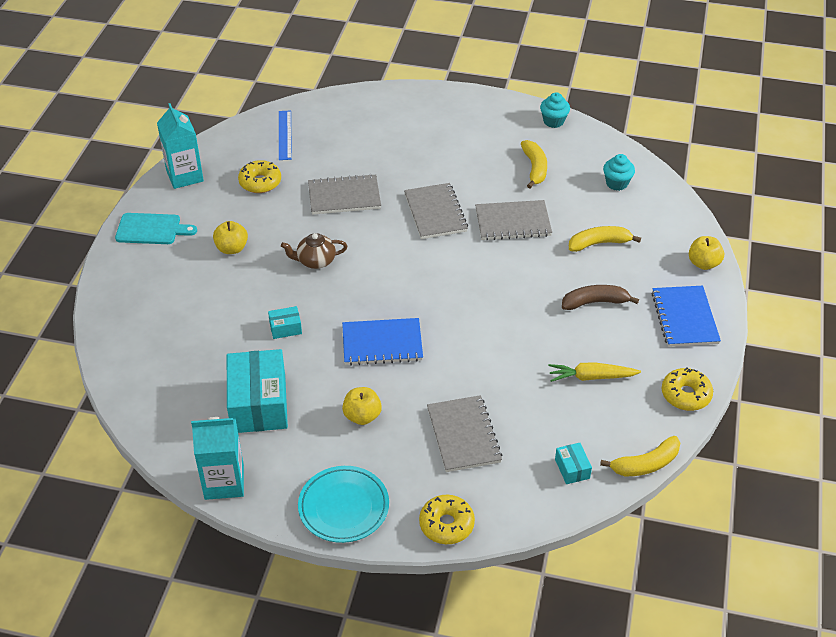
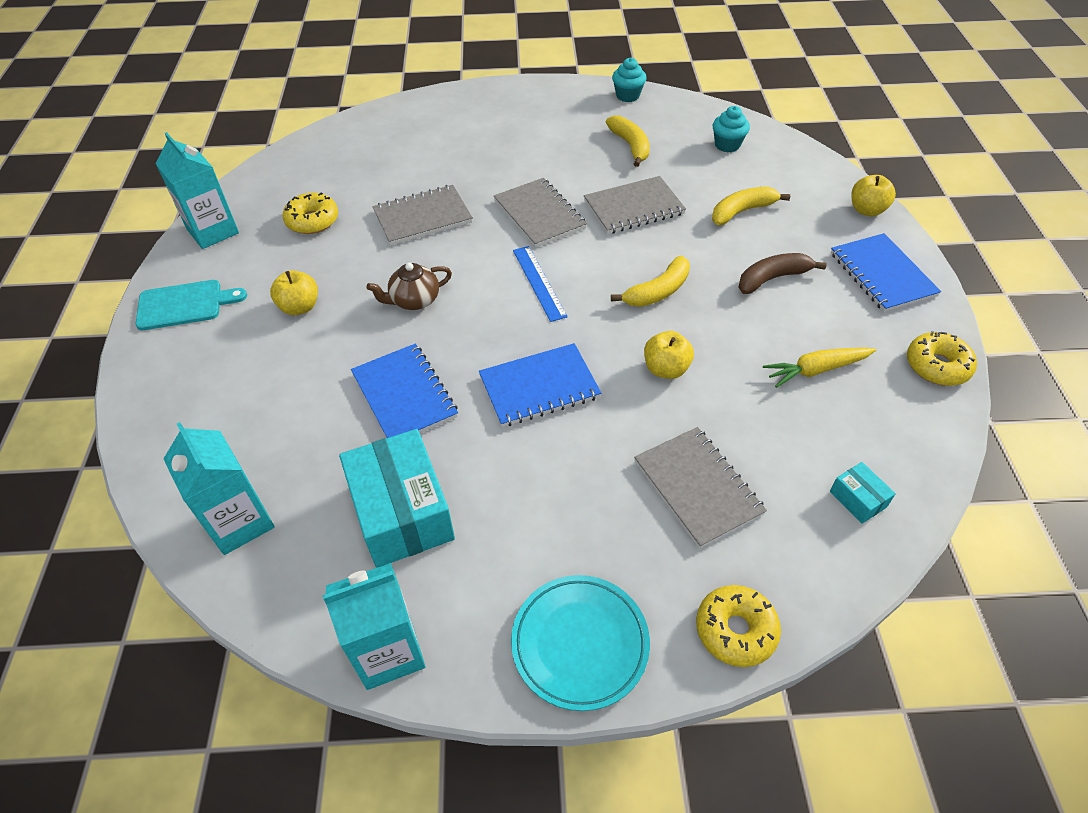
camera: 15 degrees left, 5 degrees up
(153, 385) = (239, 522): none -> turquoise carton
(284, 135) = (326, 162): blue ruler -> blue ruler (539, 282)
(285, 328) = (404, 395): turquoise box -> blue notebook
(362, 416) = (552, 494): yellow apple -> yellow apple (666, 369)
(645, 464) = (943, 468): yellow banana -> yellow banana (657, 291)

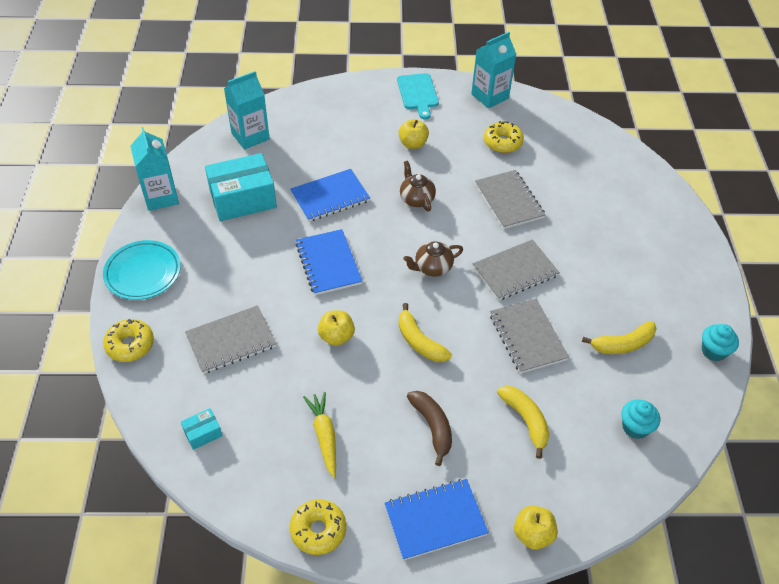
camera: 90 degrees right, 0 degrees up
(539, 282) = (432, 267): blue ruler -> brown teapot

